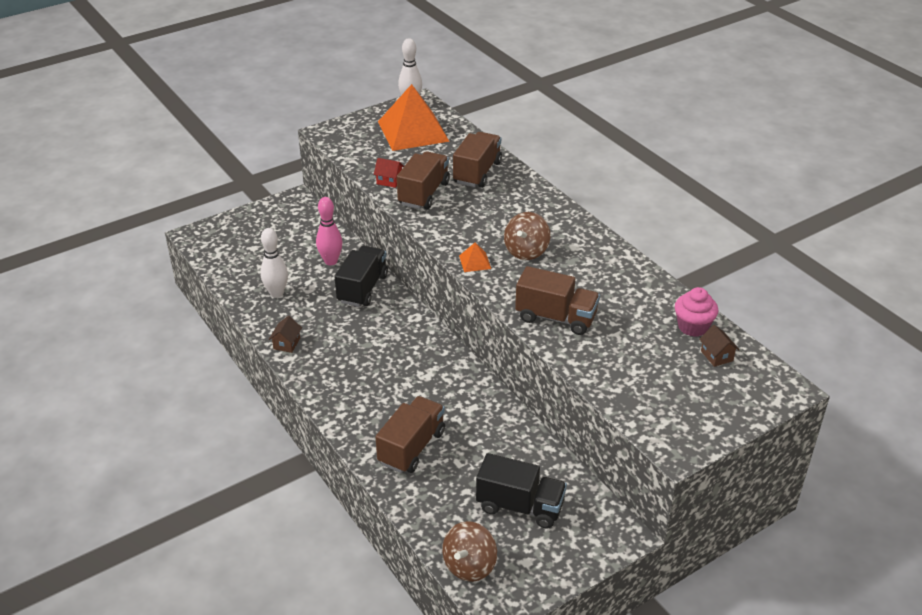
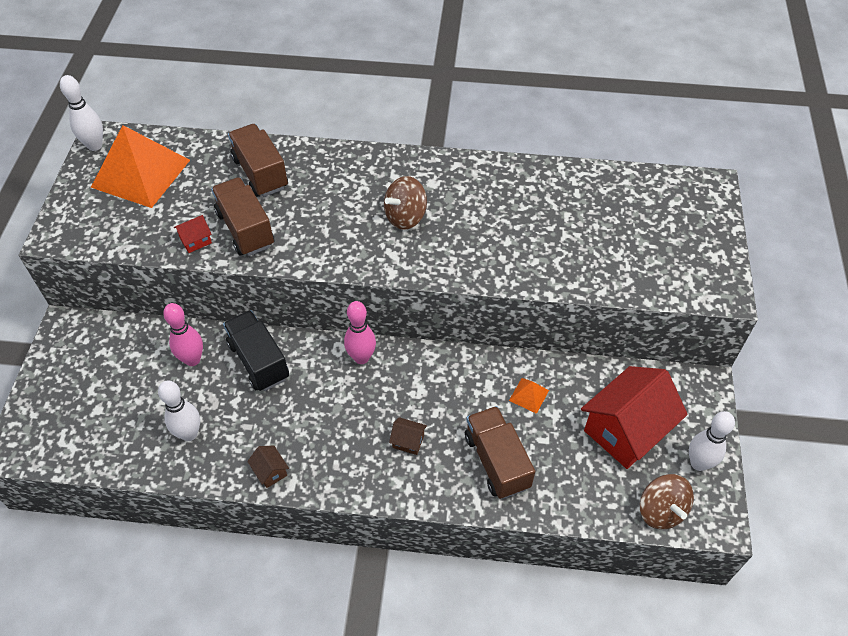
camera: 50 degrees left, 15 degrees up
(420, 332) = (361, 357): none -> pink bowling pin
(475, 262) = (383, 260): orange pyramid -> orange pyramid (529, 395)
(520, 506) = (626, 430): black truck -> red house
(526, 251) = (405, 217): brown spinning top -> brown spinning top turned 75 degrees clockwise
(540, 568) = (698, 463): none -> white bowling pin
(556, 317) = (509, 257): brown truck -> none
(693, 327) = (600, 185): pink cupcake -> none
(716, 356) = (644, 196): brown house -> brown house (408, 441)

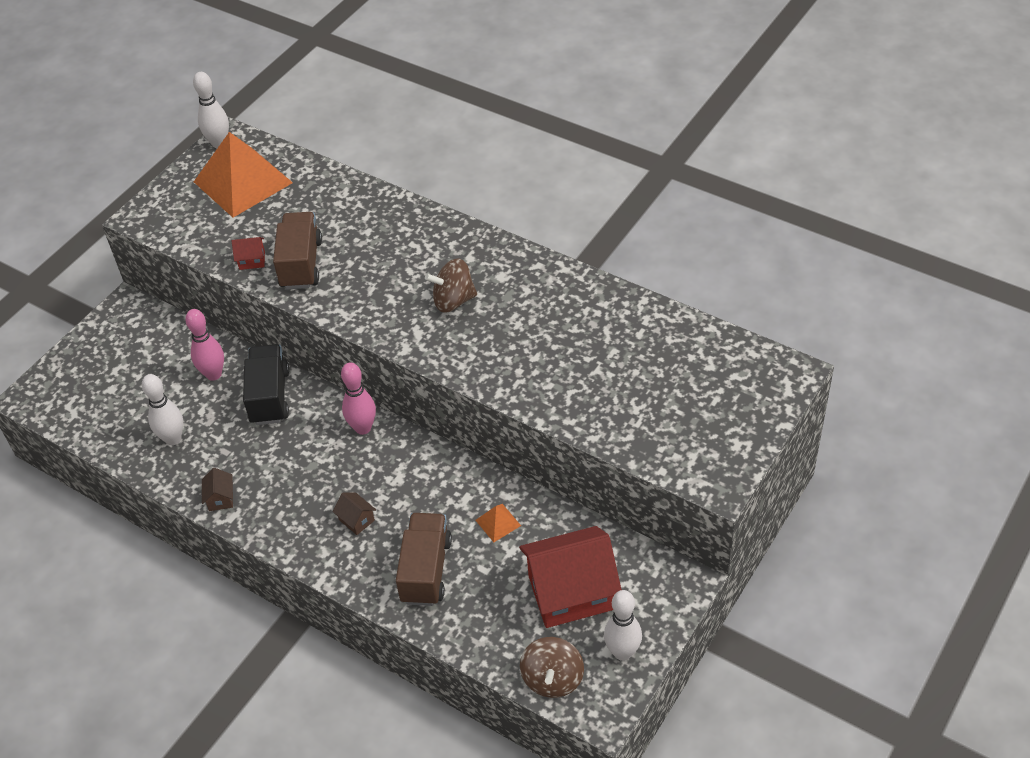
camera: 30 degrees right, 5 degrees down
(260, 173) = (347, 215): brown truck -> none

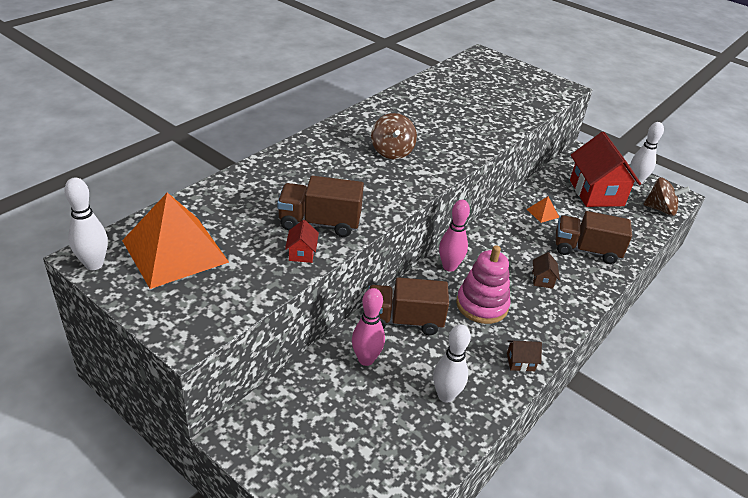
camera: 90 degrees left, 10 degrees down
(269, 397) = (404, 320): black truck -> brown truck
(302, 462) = (482, 305): none -> pink stacking toy
(356, 520) = (542, 280): brown house -> brown house turned 45 degrees counterclockwise

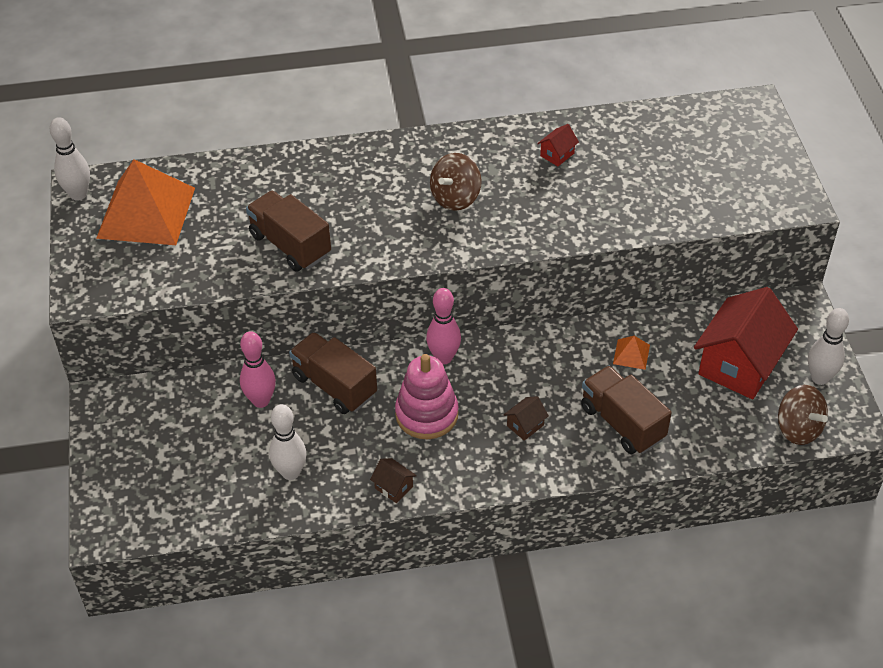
camera: 45 degrees right, 10 degrees up
(301, 253) = (241, 267): red house -> red house (557, 154)

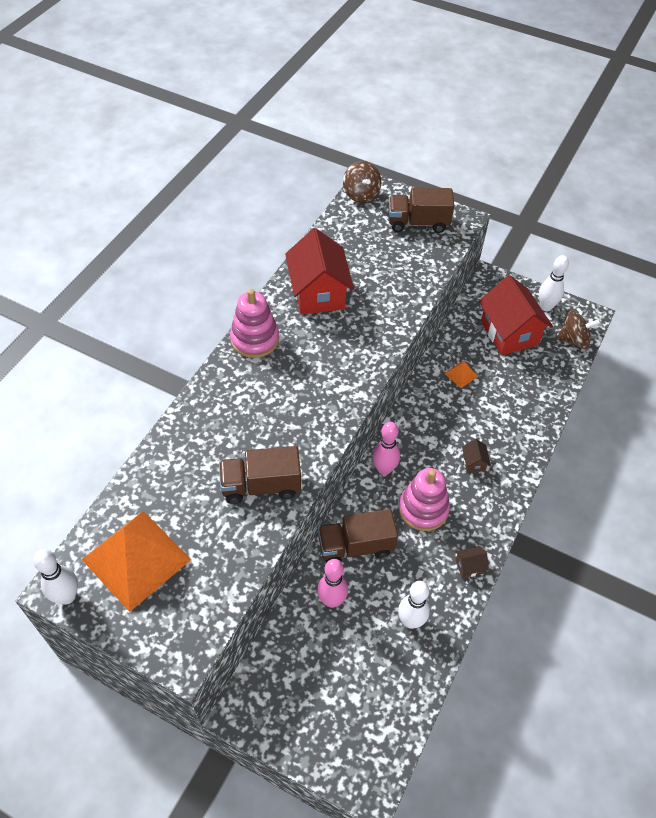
camera: 55 degrees left, 5 degrees up
(449, 145) = (255, 339): none -> pink stacking toy
(455, 198) = (306, 366): brown spinning top -> brown spinning top (361, 194)
(557, 154) = (318, 293): red house -> red house, size x2.47
(622, 423) = (509, 414): brown truck -> brown truck (418, 223)

